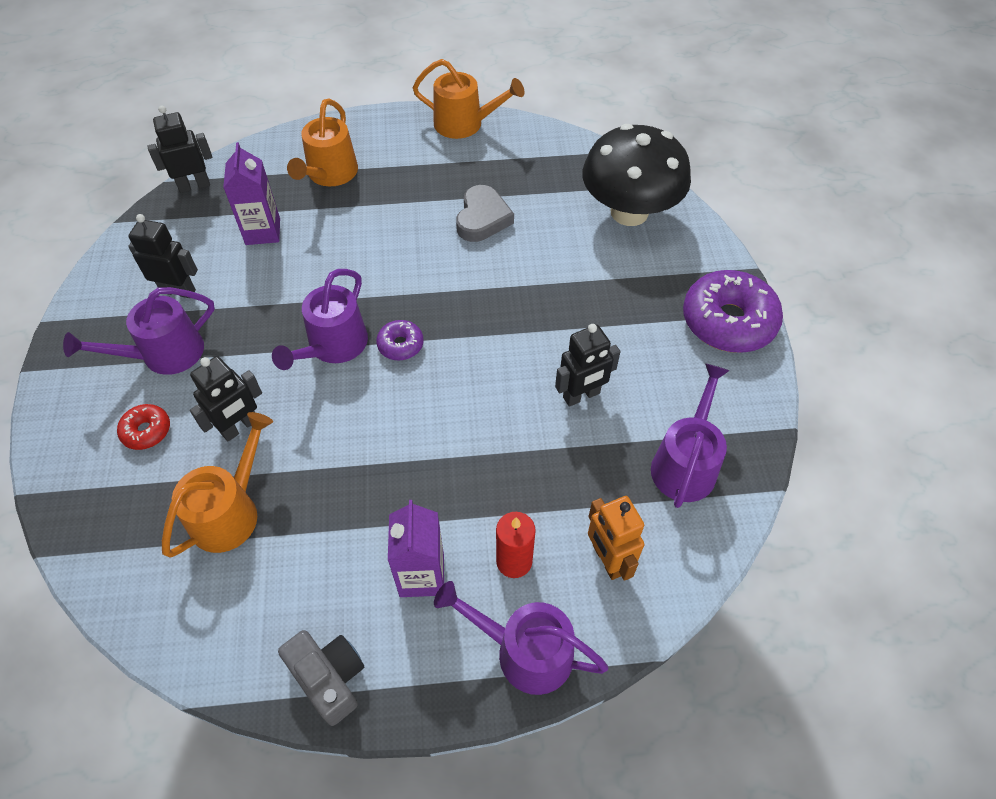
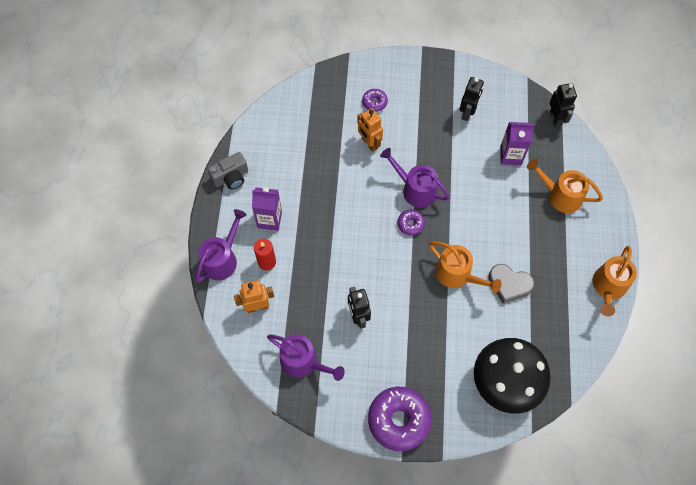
camera: 100 degrees right, 10 degrees up
(146, 431) = (374, 102): red donut -> purple donut
(164, 354) = (422, 108): purple watering can -> none
(230, 512) = (321, 139): orange watering can -> orange watering can (457, 274)
(240, 427) = (369, 143): black robot -> orange robot

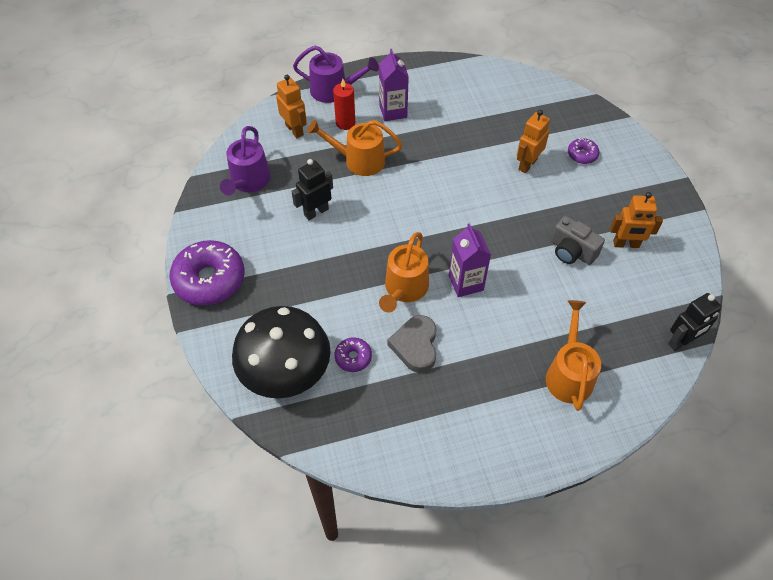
camera: 70 degrees right, 10 degrees down
(231, 177) = (424, 70): grey camera -> grey camera (572, 251)
(410, 224) = (447, 228): purple donut -> purple donut (353, 357)
(415, 189) = (493, 220): purple watering can -> none
(467, 113) = (626, 244): black robot -> orange robot
(510, 155) = (594, 304): purple carton -> purple carton (466, 283)
(608, 287) = (463, 465): orange watering can -> orange watering can (359, 160)

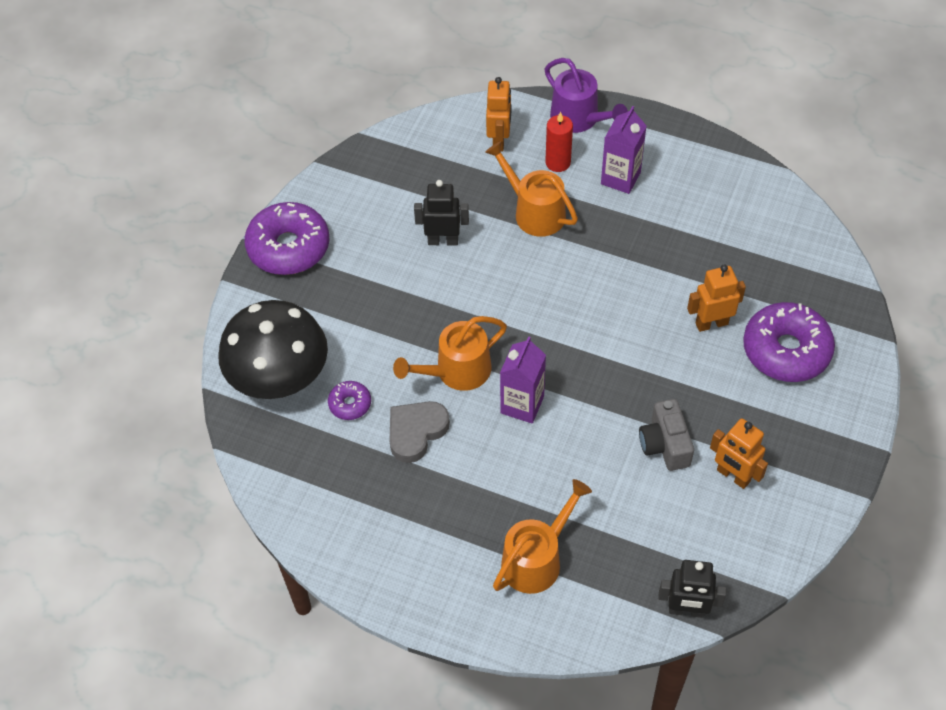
camera: 40 degrees right, 0 degrees up
(248, 181) = (406, 170): purple watering can -> none
(582, 155) = (786, 350): purple donut -> purple donut, size x2.09

